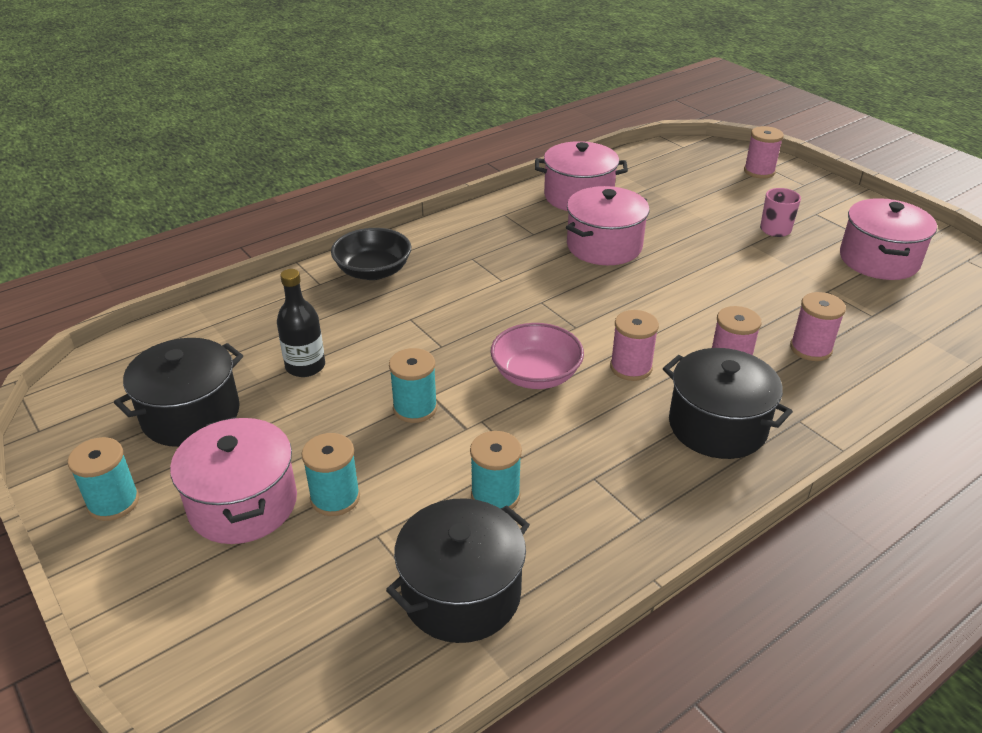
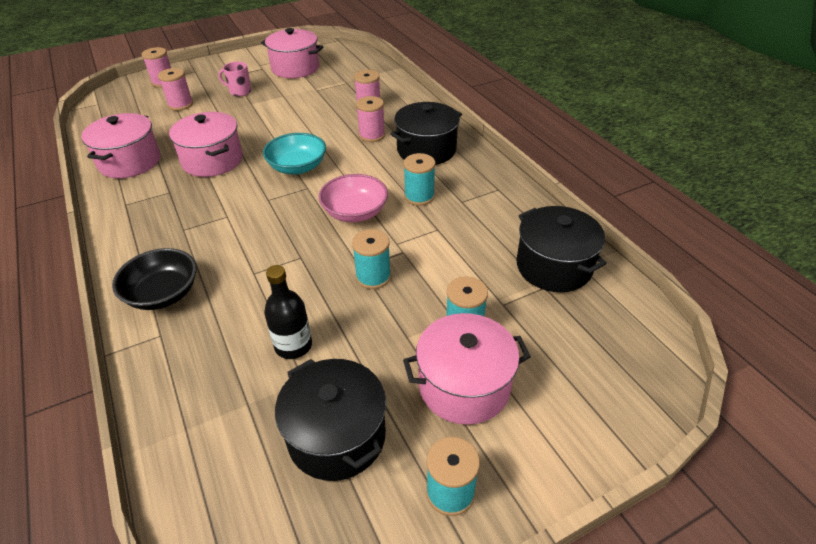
camera: 80 degrees left, 5 degrees up
(495, 495) = (472, 244): turquoise spool -> turquoise spool (419, 196)
(617, 311) = (297, 167): none -> turquoise bowl
(631, 367) = (362, 171): pink spool -> pink spool (180, 105)

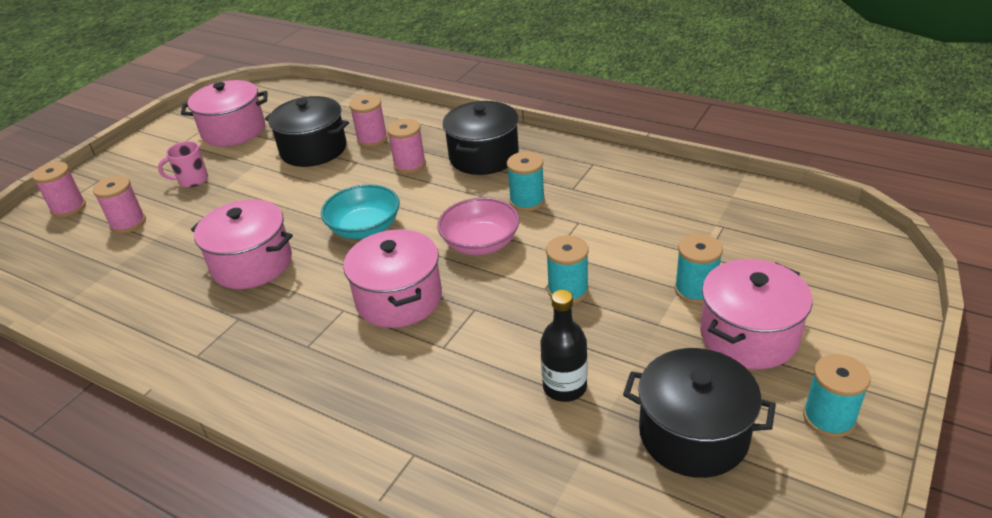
camera: 30 degrees left, 5 degrees down
(130, 162) = (140, 311): pink pot -> pink pot (399, 299)
(163, 294) = (366, 416): black bowl -> none
(554, 266) = (712, 206): black pot -> black pot (313, 149)

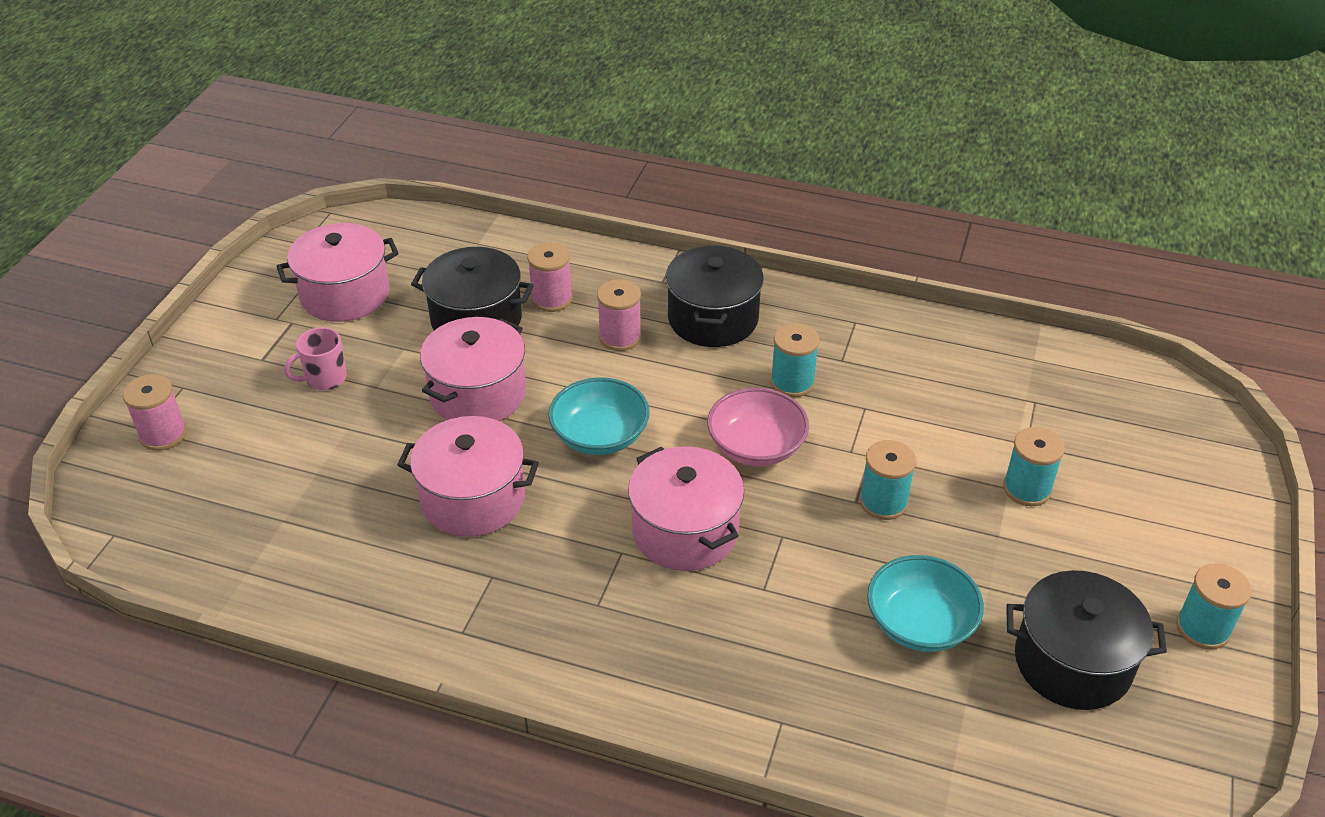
camera: 15 degrees left, 5 degrees up
(128, 223) = (267, 452): pink spool -> none
(564, 387) = (920, 623): black bottle -> turquoise bowl
(749, 336) = (1099, 540): pink pot -> pink pot (478, 394)

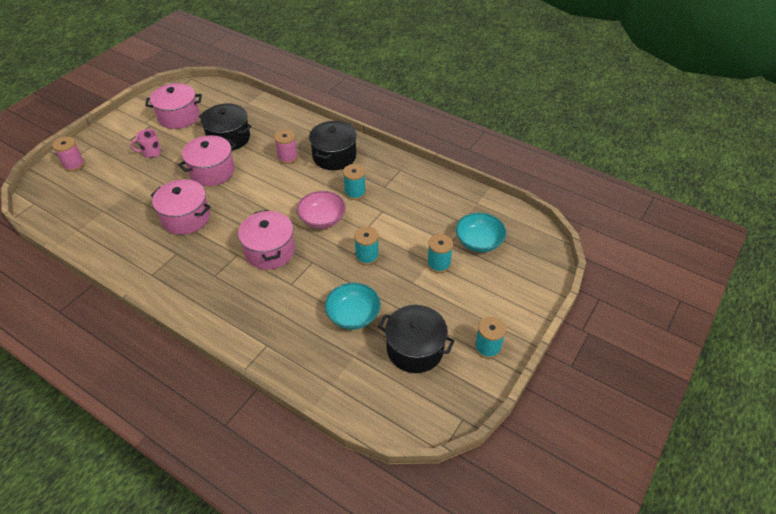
camera: 15 degrees right, 5 degrees up
(551, 299) = (266, 134): pink spool -> none
(600, 436) = (255, 200): turquoise bowl -> turquoise bowl (479, 242)

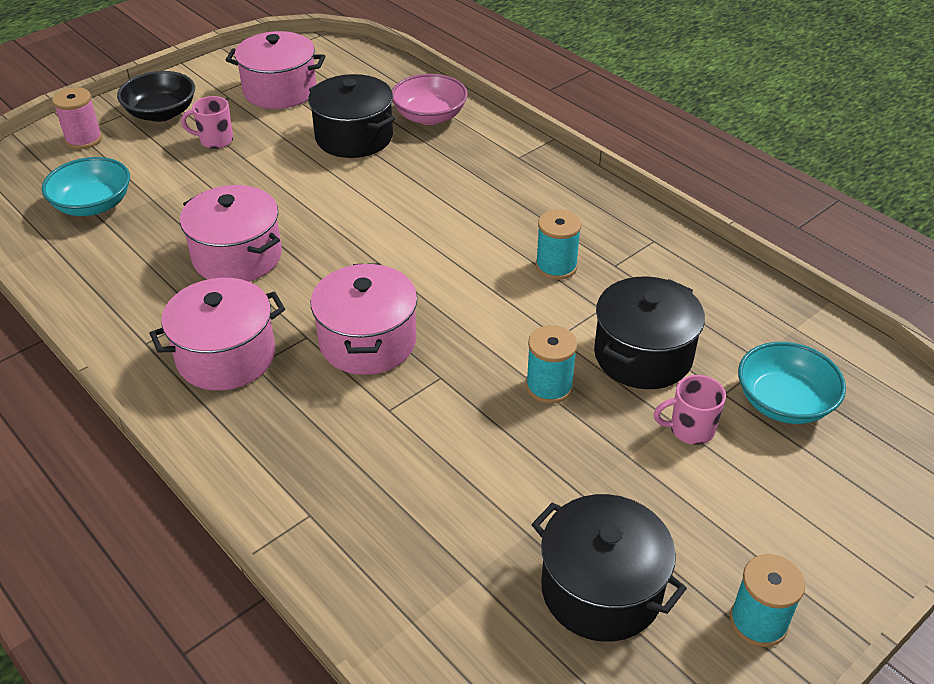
camera: 15 degrees right, 5 degrees down
(114, 141) = (161, 113): none -> black bowl
(212, 171) = (307, 187): pink pot -> pink pot (226, 356)
(287, 157) = (448, 185): pink spool -> none
(322, 219) = (481, 303): pink bowl -> pink bowl (429, 116)
(334, 156) = (534, 197): black pot -> black pot (643, 355)
(353, 315) = (492, 494): turquoise bowl -> turquoise bowl (93, 205)
(438, 264) = (690, 429): turquoise spool -> pink mug

